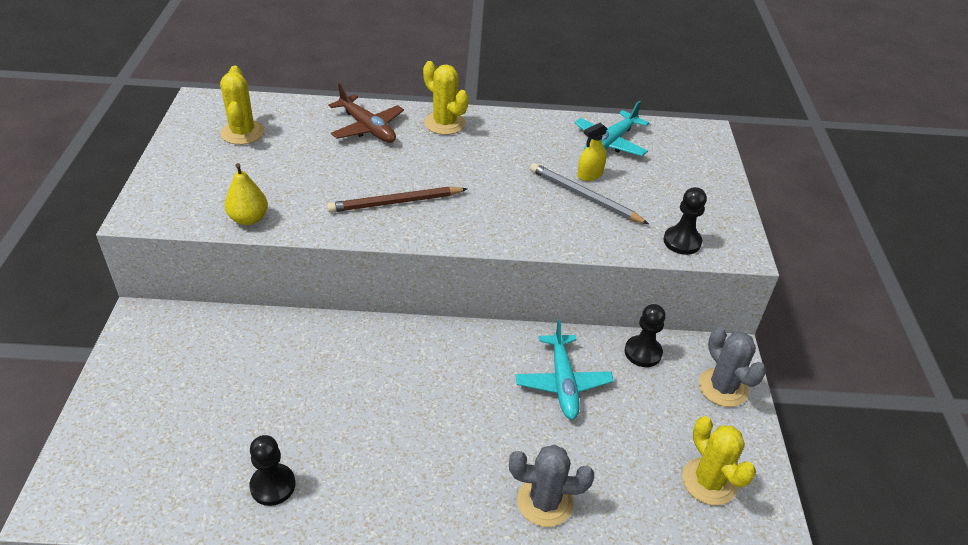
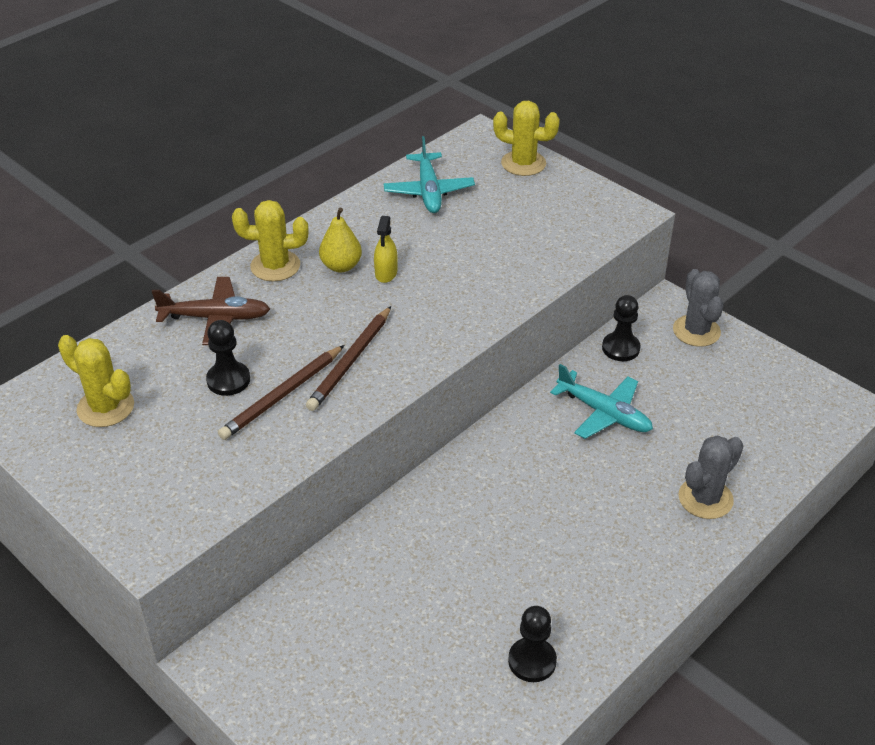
camera: 45 degrees left, 0 degrees up
(249, 219) = (254, 471): yellow pear -> yellow pear (341, 266)
(330, 192) = (283, 395): none -> brown pencil
(584, 197) = (478, 248): grey pencil -> none
(590, 175) = (455, 228): yellow spray bottle -> yellow spray bottle (386, 273)
(682, 242) = (589, 234): black pawn -> black pawn (228, 380)
(709, 481) = (768, 398): yellow cactus -> yellow cactus (523, 163)
(723, 387) = (696, 331): grey cactus -> grey cactus turned 60 degrees clockwise

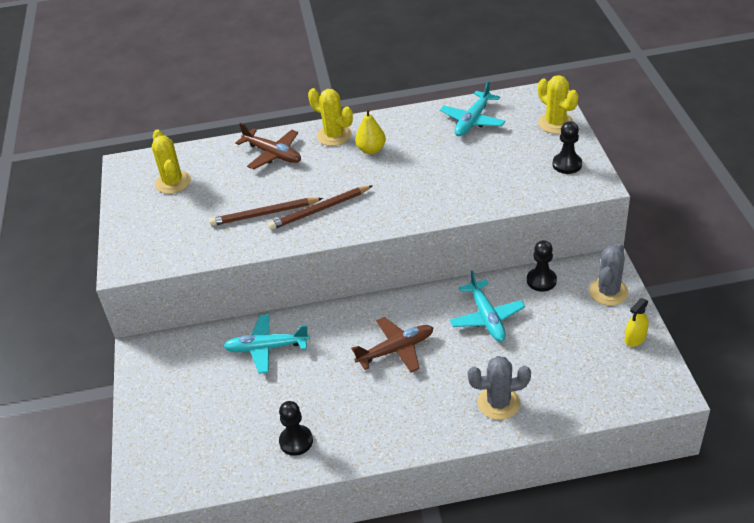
camera: 40 degrees right, 0 degrees up
(228, 380) = (245, 193): black pawn -> black pawn (567, 164)
(385, 570) = (267, 348): none -> turquoise plane
(386, 273) = (393, 164): yellow spray bottle -> yellow spray bottle (635, 338)
(541, 496) = (395, 350): none -> brown plane

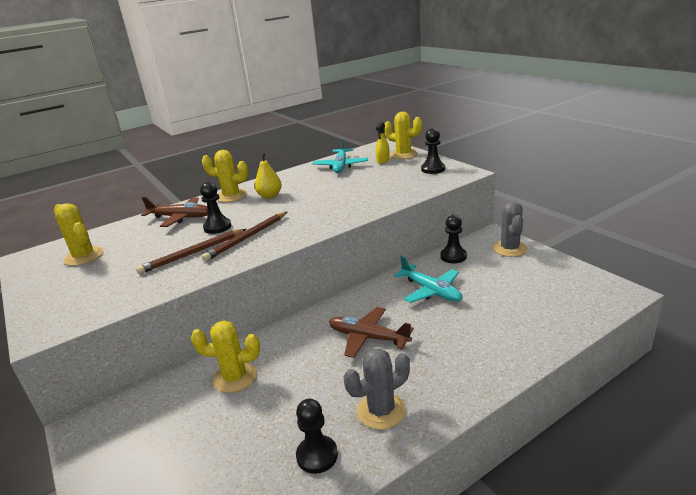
camera: 25 degrees left, 15 degrees down
(267, 348) = (235, 377): turquoise plane -> yellow cactus
(300, 183) = (217, 227): none -> black pawn
(395, 350) = (368, 338): brown plane -> brown plane turned 105 degrees counterclockwise
(498, 403) = (496, 347): grey cactus -> grey cactus (381, 411)
(635, 338) = (559, 269): yellow spray bottle -> yellow spray bottle (383, 160)

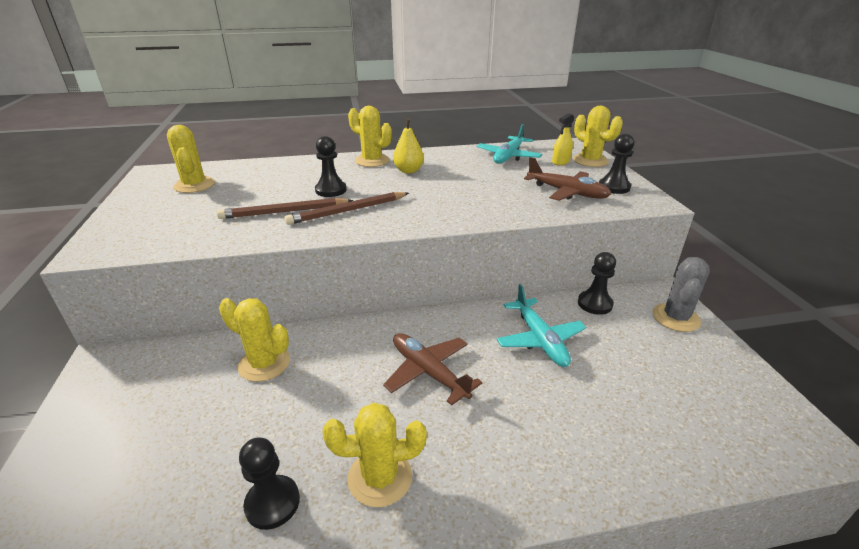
camera: 20 degrees right, 5 degrees up
(180, 217) = (307, 170): brown plane -> brown plane (566, 192)
(381, 411) = (380, 477): grey cactus -> yellow cactus

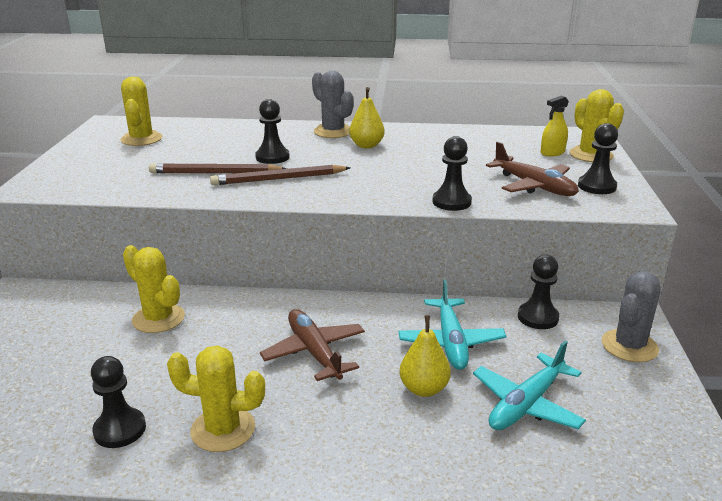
camera: 15 degrees right, 5 degrees down
(372, 161) = (333, 132): yellow cactus -> grey cactus
(508, 156) = (492, 141): turquoise plane -> turquoise plane (527, 404)
(512, 215) = (451, 202): none -> black pawn
(541, 391) = (424, 389): none -> yellow pear

